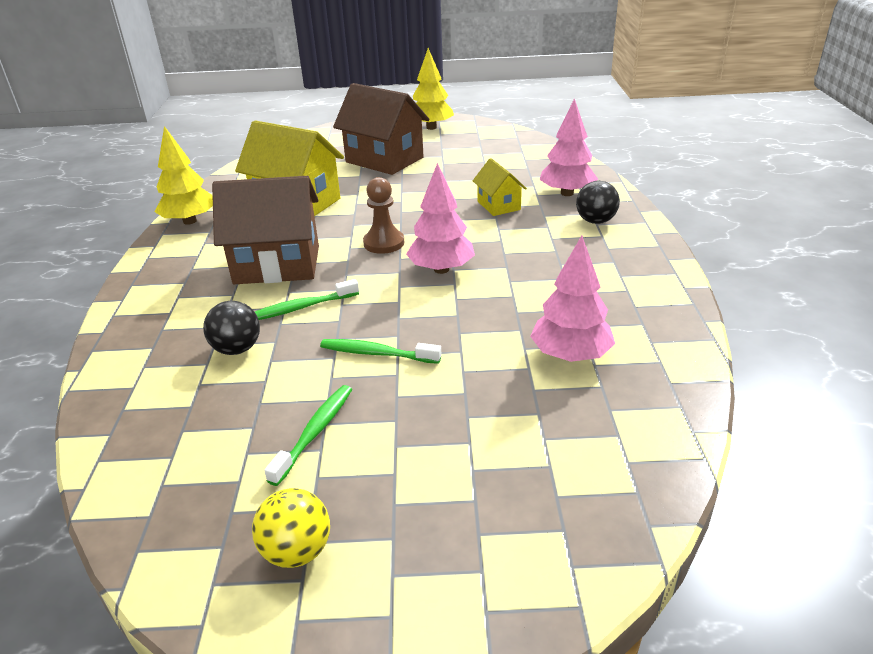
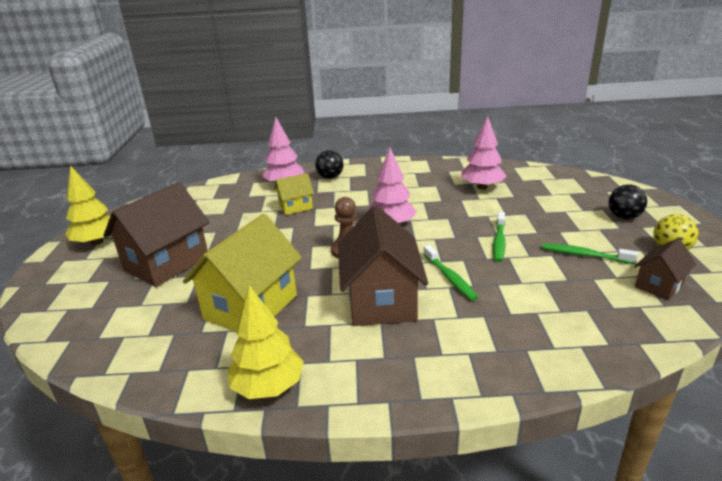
camera: 90 degrees left, 5 degrees down
(205, 495) = (659, 285): none -> brown house
(237, 349) = (513, 300): black ball -> black ball (624, 217)

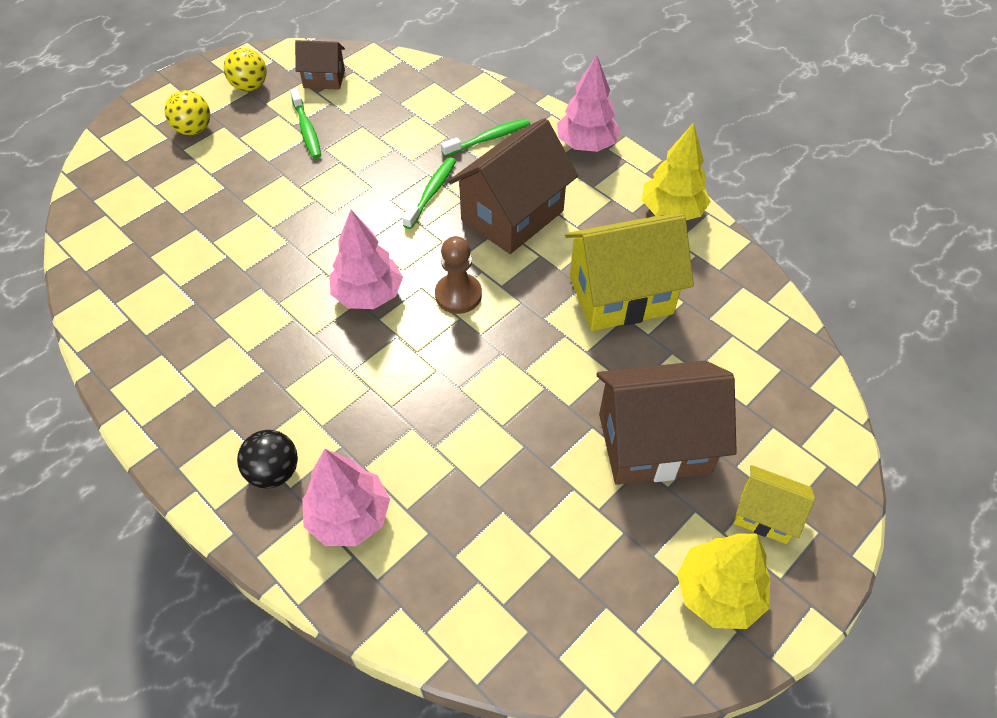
camera: 135 degrees left, 25 degrees up
(295, 207) = (408, 432): yellow house -> yellow house (765, 514)
(482, 187) = (187, 269): pink tree -> pink tree (586, 145)
(499, 241) = (329, 191): green toothbrush -> green toothbrush (488, 138)
(624, 217) = (194, 129): black ball -> yellow ball

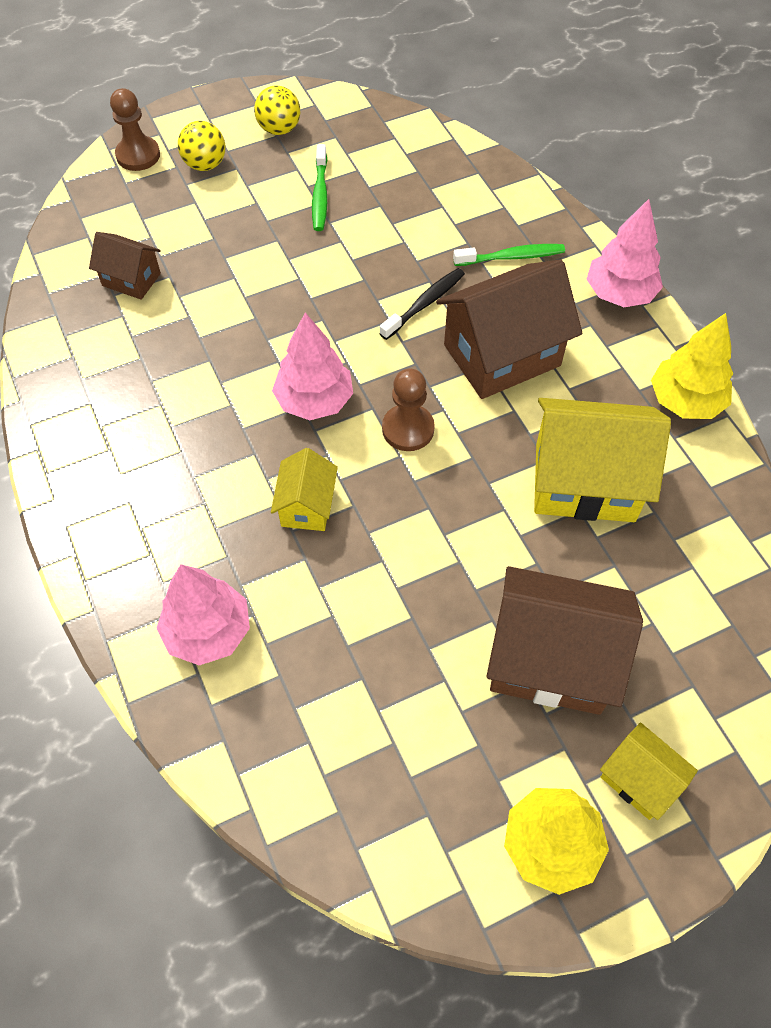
camera: 20 degrees right, 5 degrees up
(128, 136) = (138, 155): none -> brown pawn
(274, 472) = (153, 561): black ball -> none
(324, 79) = (360, 139): brown house -> brown house (131, 279)
(396, 383) = (307, 506): none -> yellow house
(431, 192) = (425, 303): green toothbrush -> black toothbrush

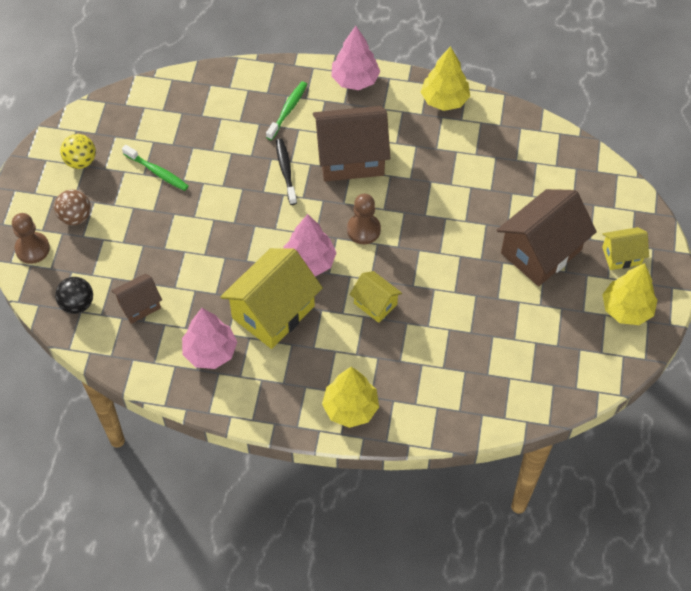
camera: 55 degrees left, 0 degrees up
(95, 228) = (77, 304): none -> black ball
(129, 569) = (350, 408): none -> yellow tree
(205, 164) = (75, 217): yellow ball -> brown ball
(208, 631) = (416, 390): pink tree -> pink tree (210, 351)
(502, 355) = (351, 158): brown house -> brown house turned 75 degrees clockwise
(584, 482) = (457, 174): yellow house -> yellow house (273, 312)

